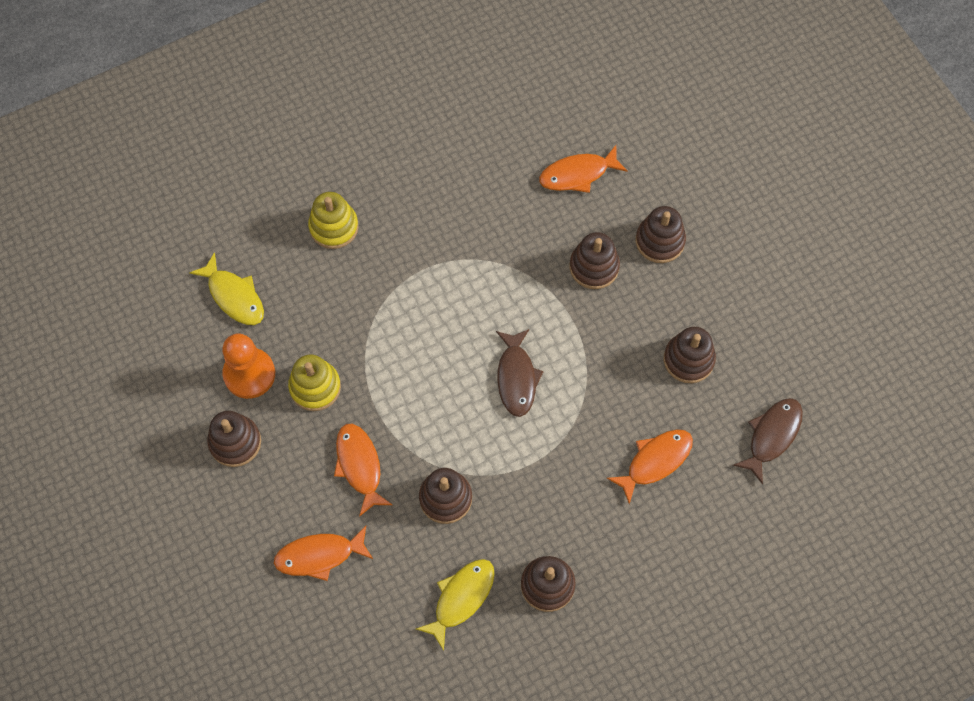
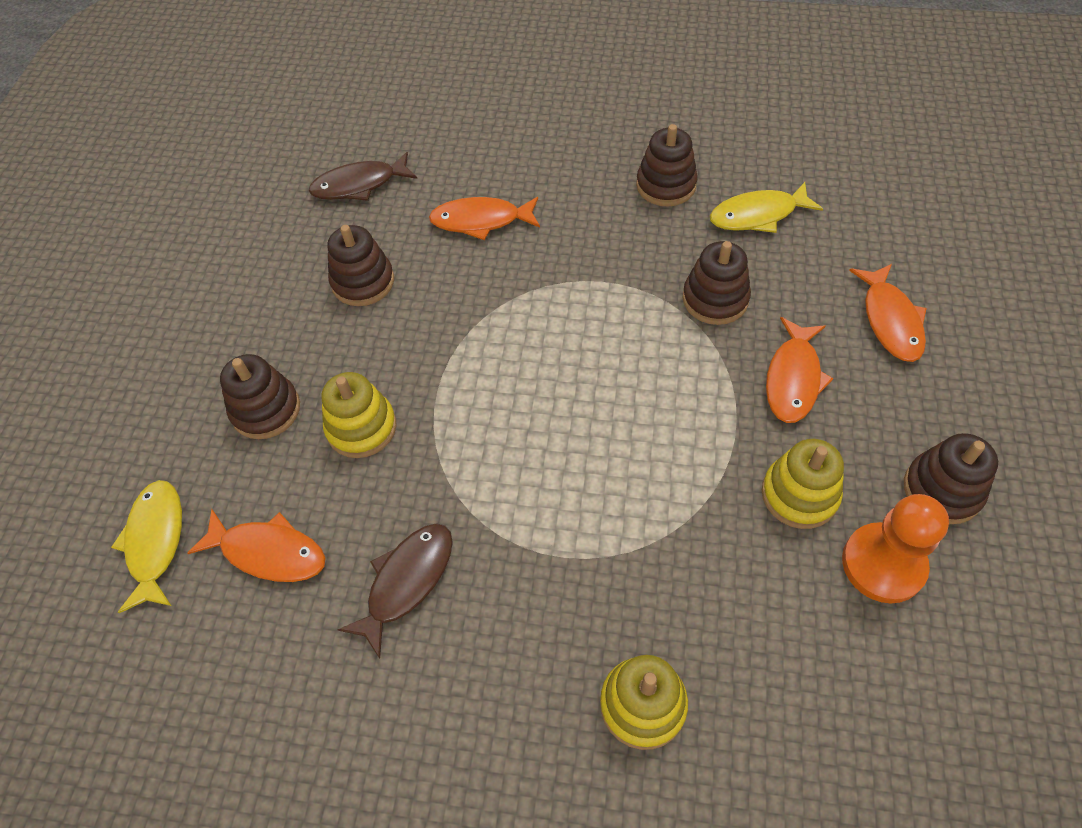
camera: 140 degrees left, 10 degrees down
(234, 296) = (855, 694): yellow fish -> yellow fish (155, 541)
(319, 555) = (890, 320): orange fish -> orange fish turned 60 degrees clockwise
(516, 377) = (550, 365): brown fish -> brown fish (406, 582)
(594, 267) = (361, 427): brown stacking toy -> yellow stacking toy

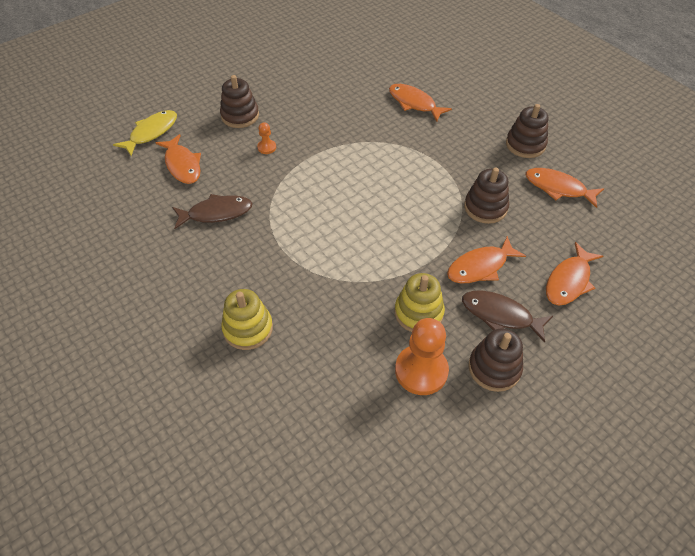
camera: 40 degrees right, 5 degrees down
(359, 185) = (378, 56): brown fish -> brown fish (500, 315)
(361, 427) = (266, 147): yellow stacking toy -> orange pawn
(363, 282) = (333, 94): brown stacking toy -> none
(758, 215) = (558, 188): yellow fish -> orange fish

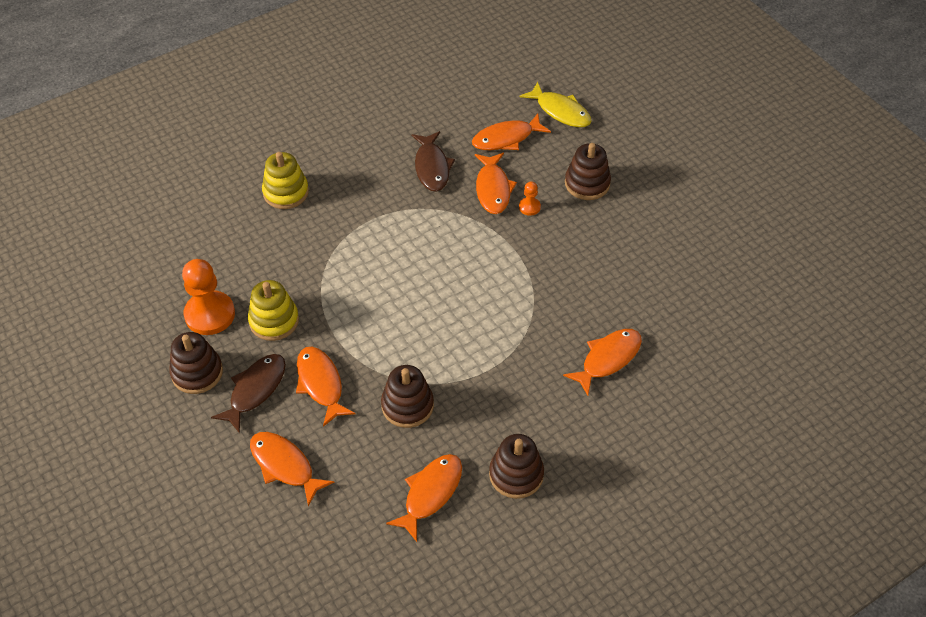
camera: 95 degrees right, 0 degrees up
(245, 170) = (493, 189): none -> orange fish

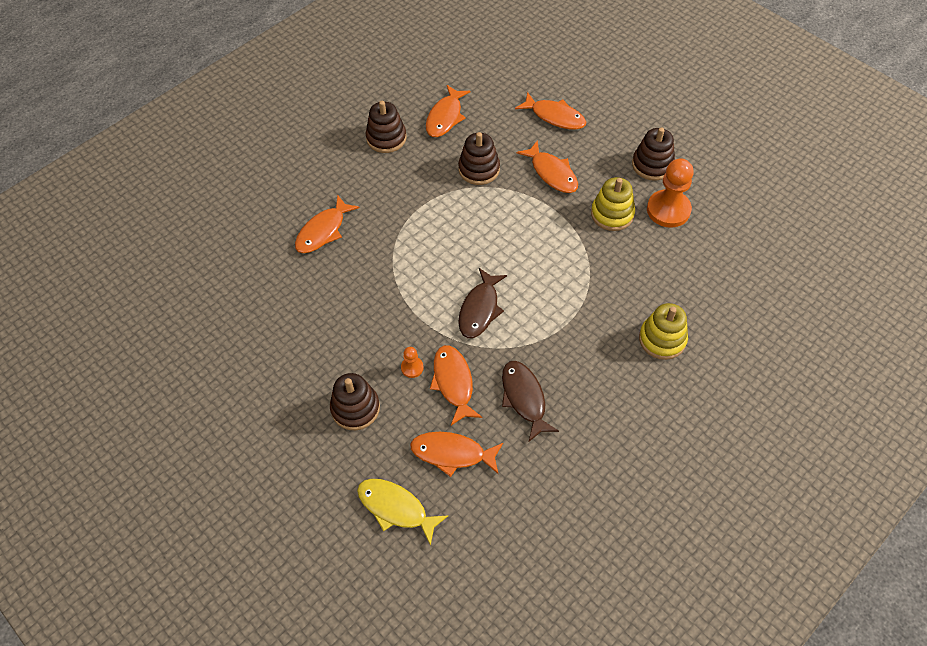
camera: 170 degrees right, 5 degrees up
(255, 390) = (600, 160): brown fish -> brown fish (480, 309)
(506, 138) = (452, 453): orange fish -> orange fish turned 135 degrees counterclockwise

